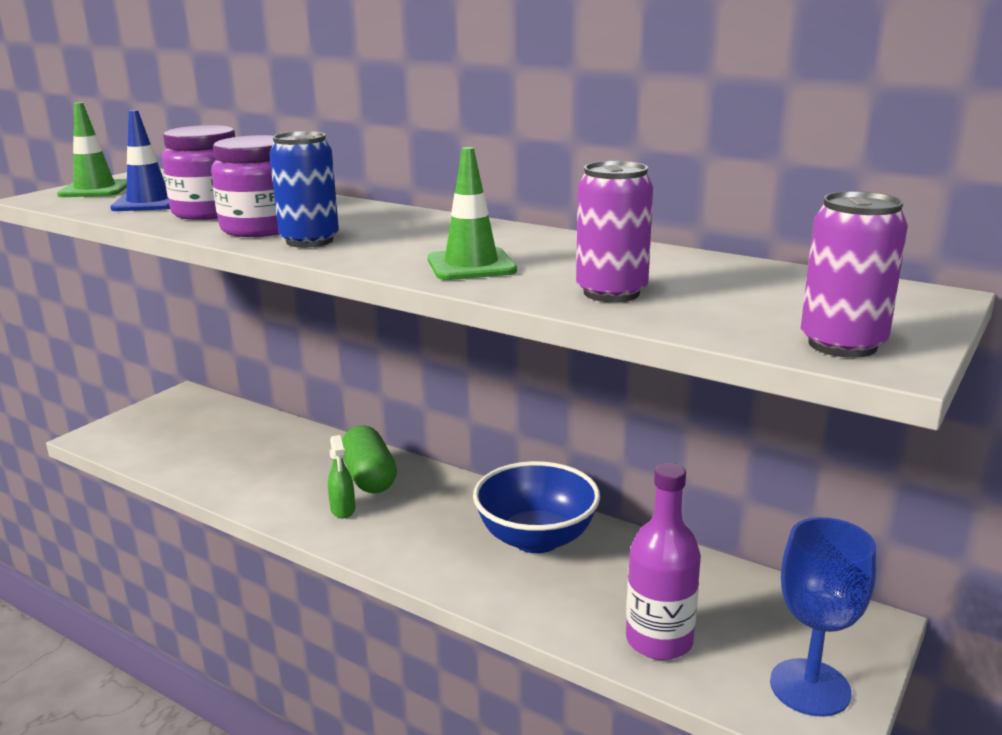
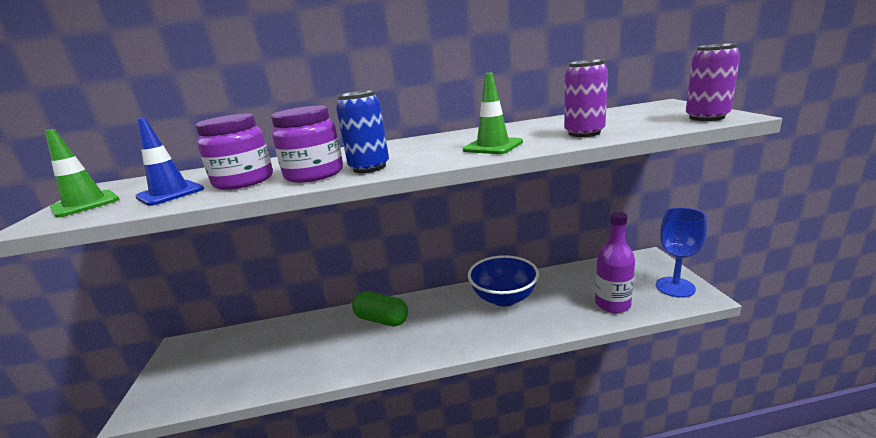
camera: 40 degrees left, 0 degrees up
(343, 509) = (396, 342): green spray bottle -> none

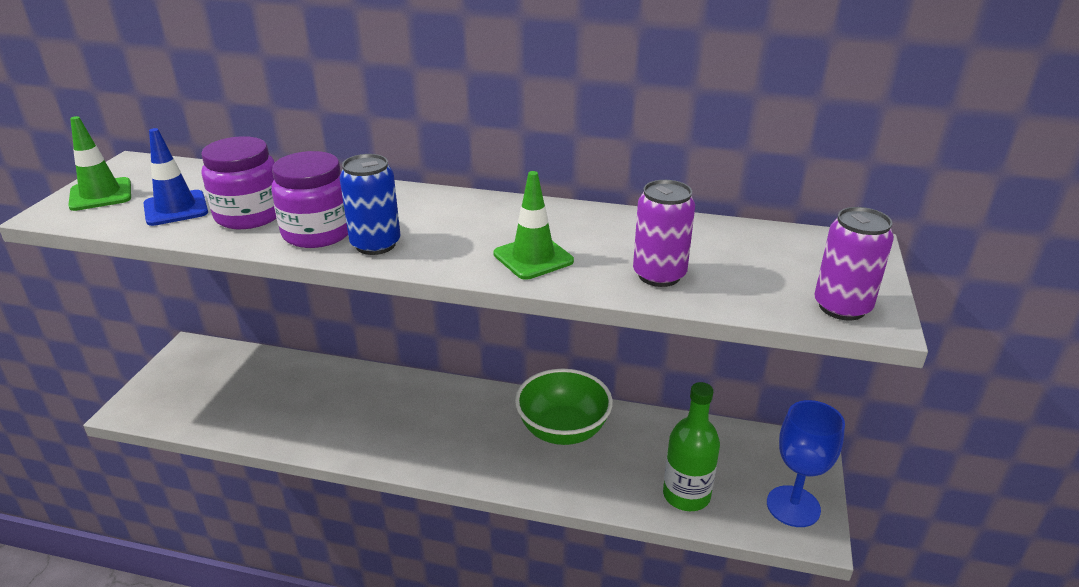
camera: 20 degrees right, 10 degrees up
(382, 319) = (405, 401): green capsule -> none
(504, 298) = (563, 430): blue bowl -> green bowl
(612, 304) = (686, 495): purple bottle -> green bottle

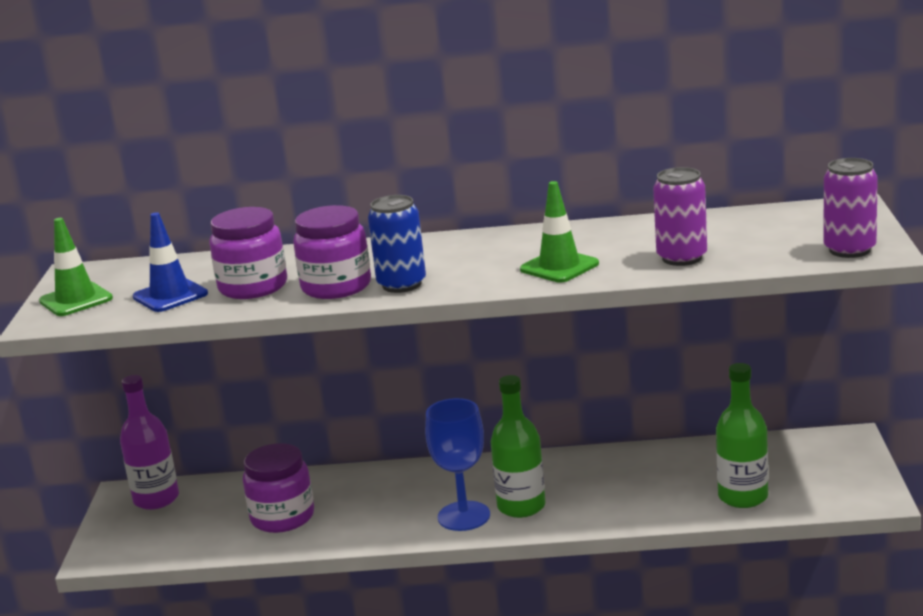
camera: 10 degrees left, 10 degrees down
(207, 361) = (156, 499): none -> purple bottle
(288, 408) = (282, 517): none -> purple jar
(485, 451) = (521, 506): none -> green bottle
(563, 430) = (593, 475): green bowl -> none
(793, 506) = (849, 483): blue goblet -> blue goblet (464, 516)

